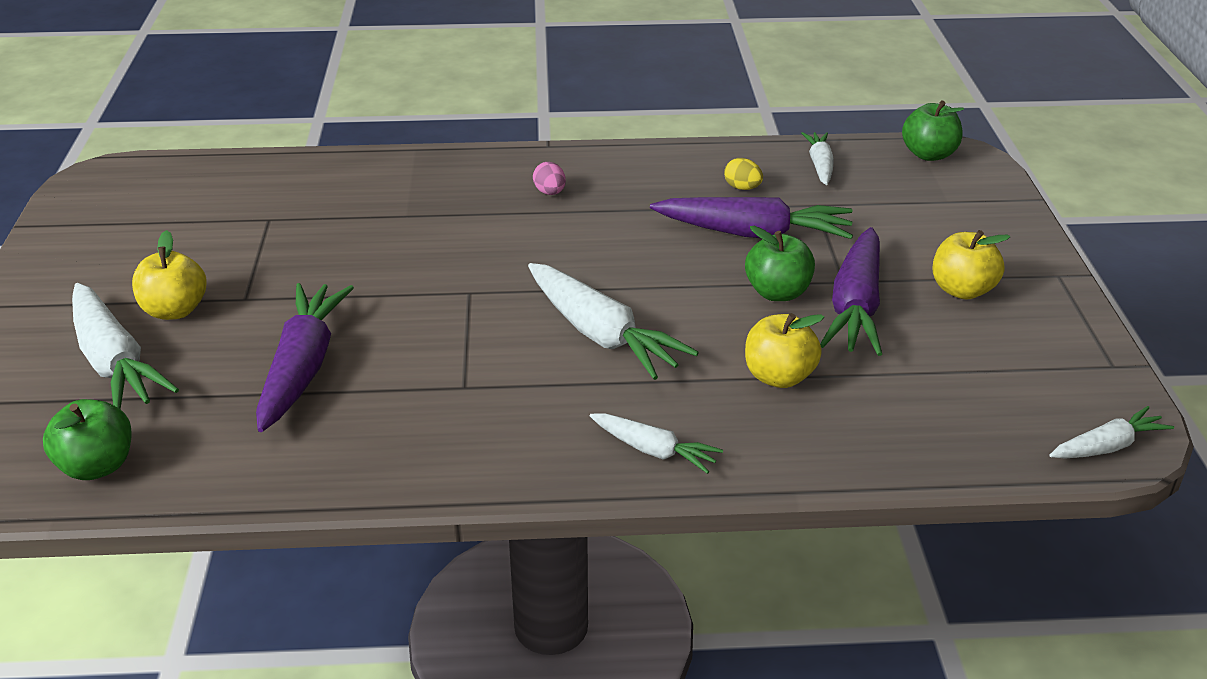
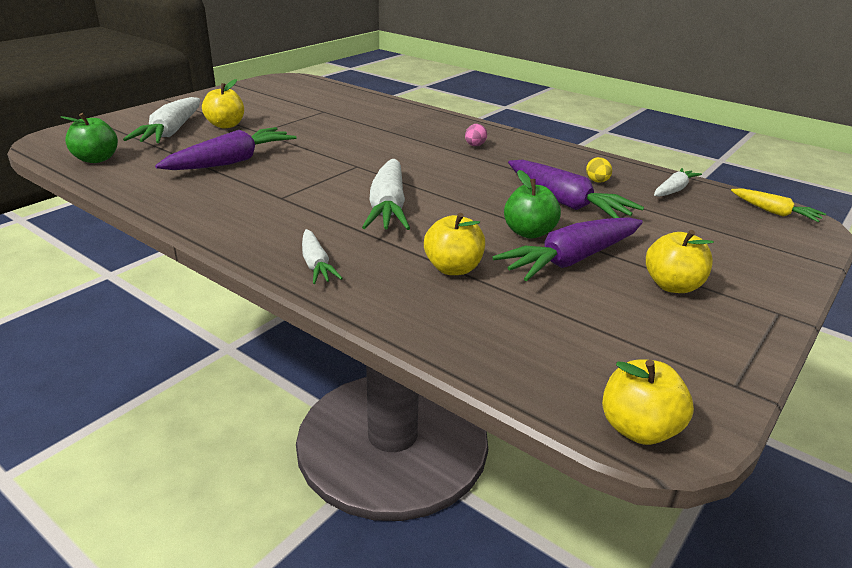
camera: 40 degrees right, 5 degrees down
(928, 154) = (774, 212): green apple -> yellow carrot
(1108, 446) = (638, 429): white carrot -> yellow apple

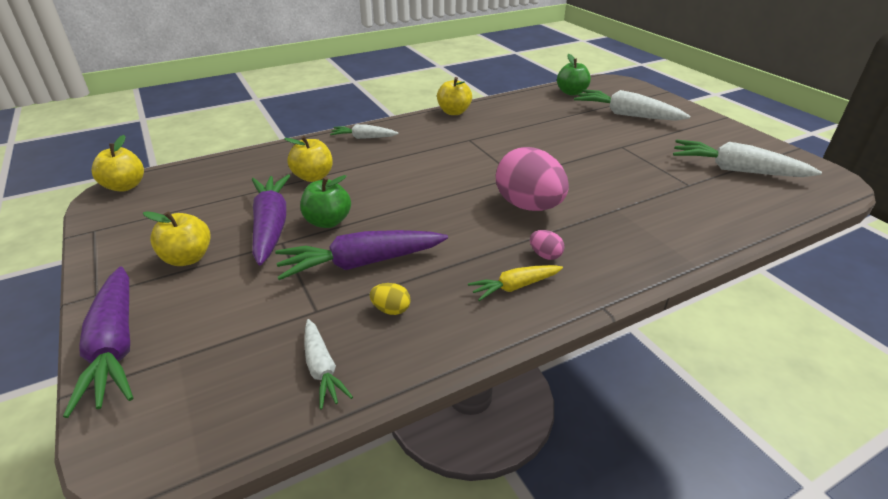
camera: 115 degrees right, 5 degrees up
(226, 125) = (642, 135): yellow apple -> yellow apple (454, 112)
(232, 161) = (549, 130): purple carrot -> purple carrot (115, 347)
(388, 207) = (422, 173): white carrot -> white carrot (735, 170)
(410, 156) = (528, 206): none -> pink egg
(774, 212) = (186, 437): yellow carrot -> yellow carrot (514, 287)

